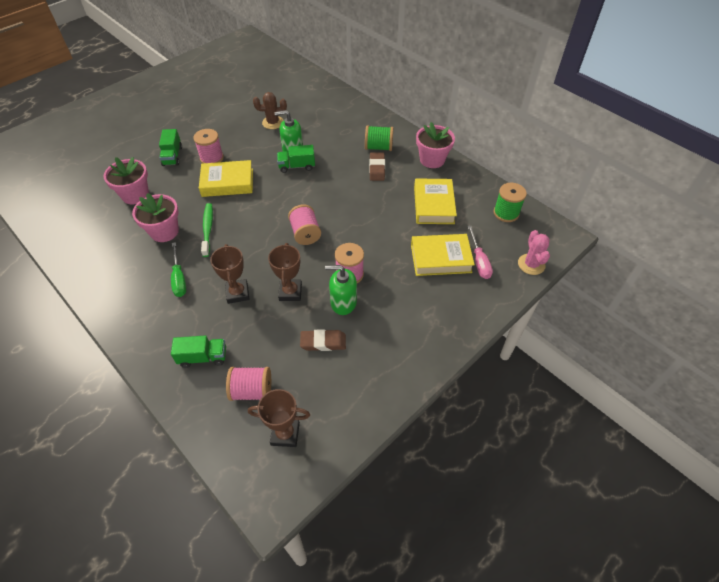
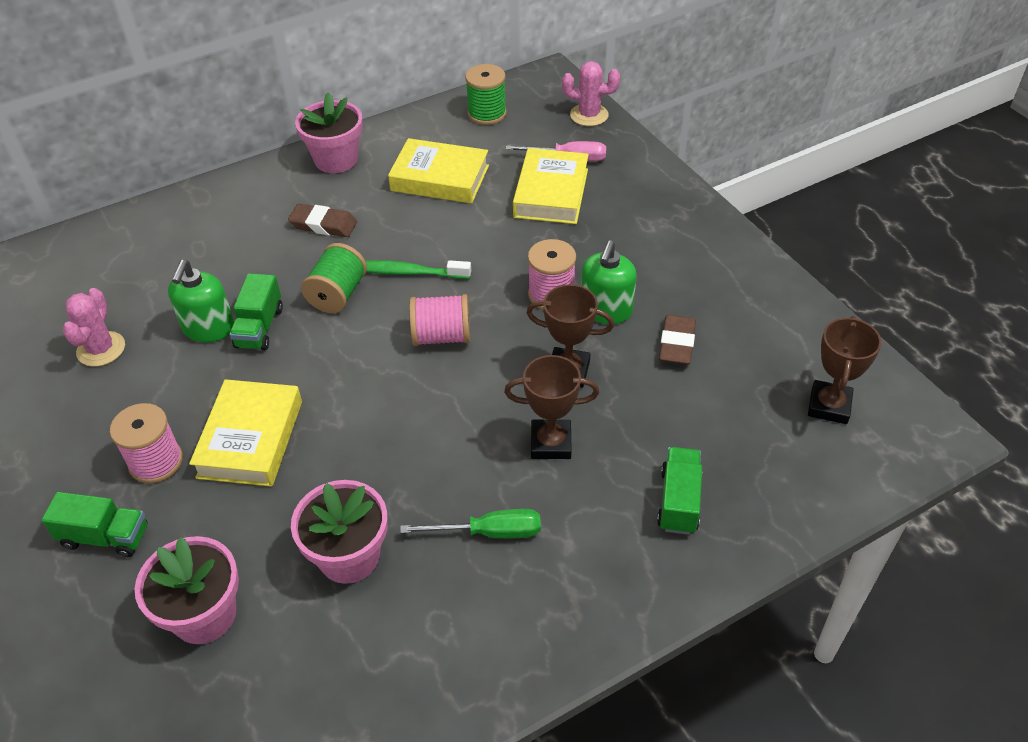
camera: 75 degrees left, 5 degrees down
(208, 229) = (372, 479): green toothbrush -> green toothbrush (407, 272)
(252, 390) = (752, 439): pink spool -> none
(273, 122) = (101, 349): brown cactus -> pink cactus
(378, 147) = (269, 213): green spool -> green spool (338, 294)

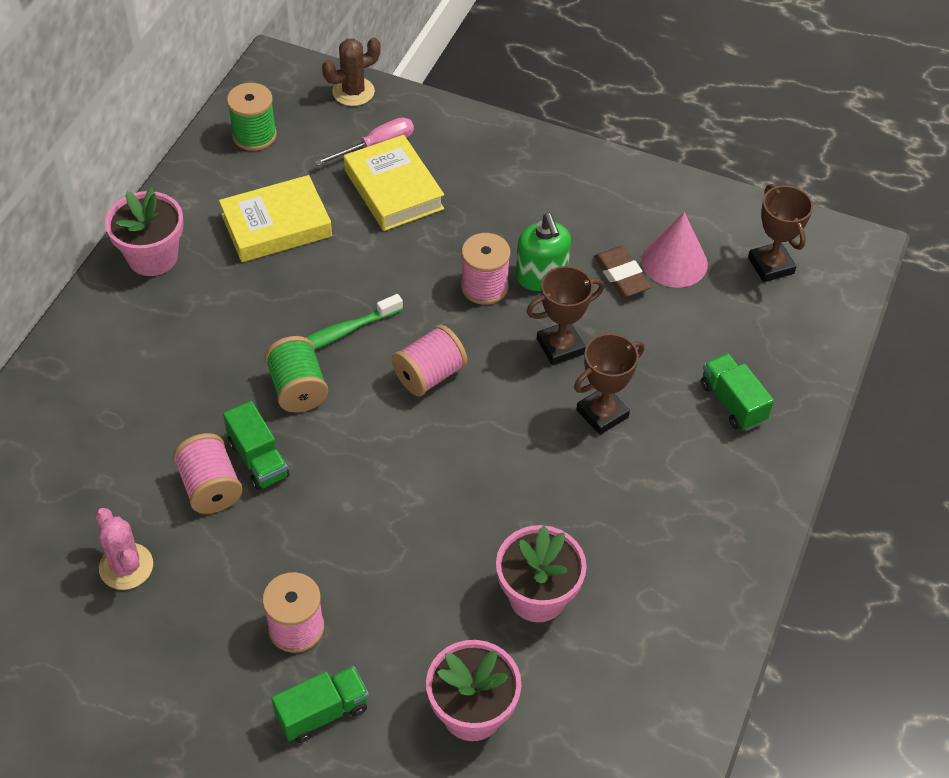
camera: 40 degrees left, 5 degrees up
(209, 328) = (210, 487): green soap dispenser -> pink spool
(250, 439) = (358, 558): yellow book -> none
(323, 225) = (212, 330): brown eraser -> none
(489, 532) = (623, 511): green screwdriver -> none
(589, 115) = (353, 92): pink cactus -> brown cactus
(736, 357) = (674, 262): none -> pink cone

